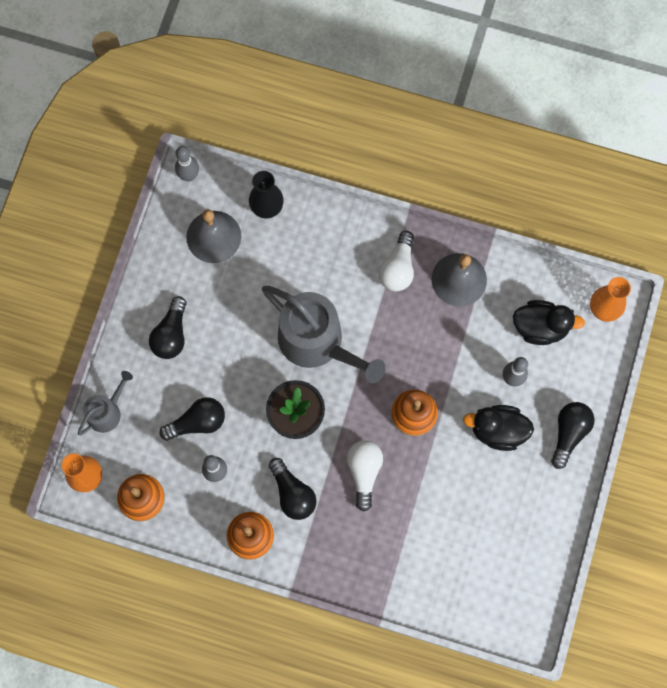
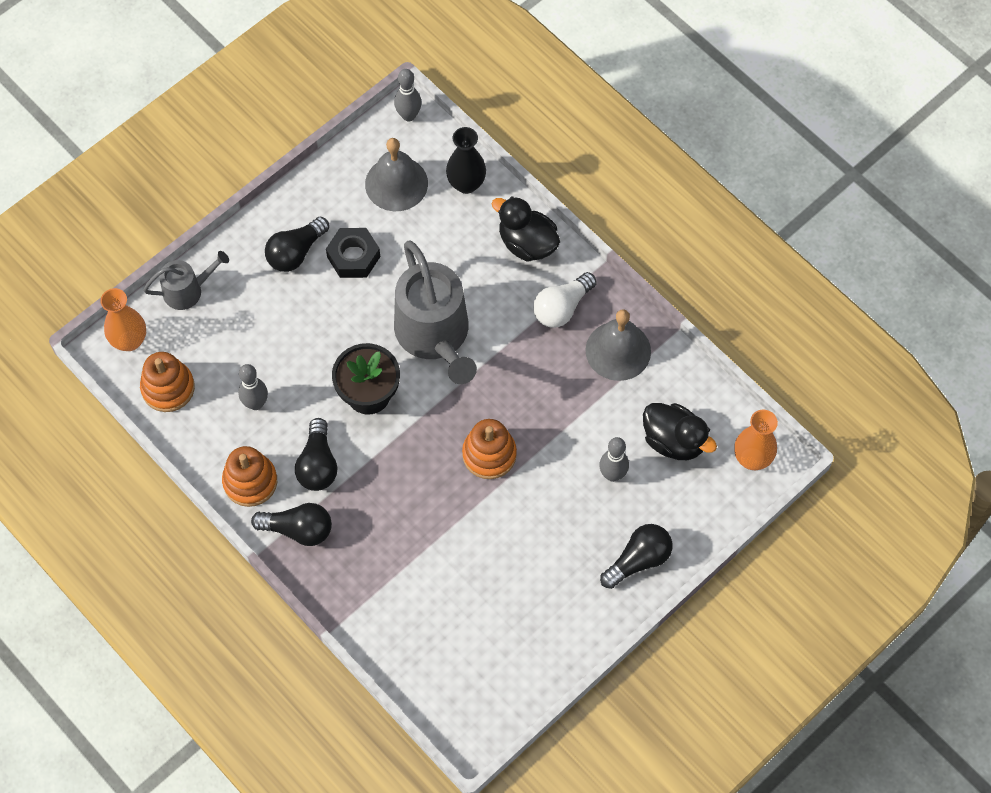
camera: 30 degrees right, 10 degrees down
(197, 422) = (268, 347): black light bulb -> black light bulb (298, 529)
(217, 314) = (353, 257): none -> black nut
(364, 472) = (402, 483): white light bulb -> none
(497, 430) = (565, 517): black duck -> black duck (527, 243)

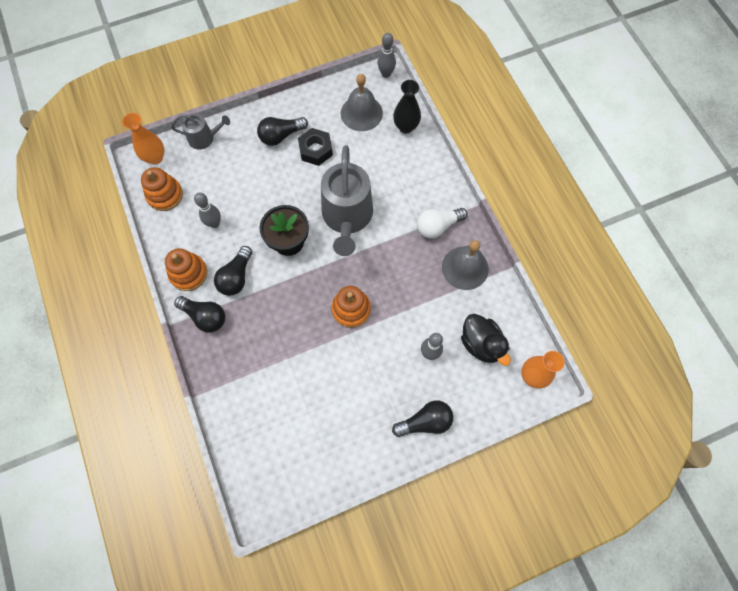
camera: 20 degrees right, 5 degrees up
(527, 243) = (430, 177): black duck -> none

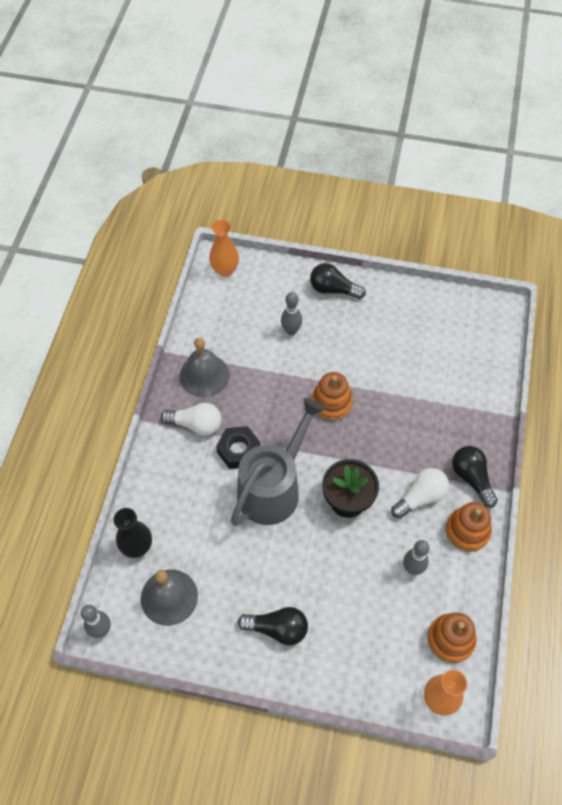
camera: 145 degrees left, 10 degrees down
(204, 138) = (367, 687): grey watering can -> none
(236, 277) = (420, 497): black light bulb -> white light bulb
(316, 150) = (252, 584): black nut -> black nut (238, 450)
(481, 344) = (244, 313): black duck -> none

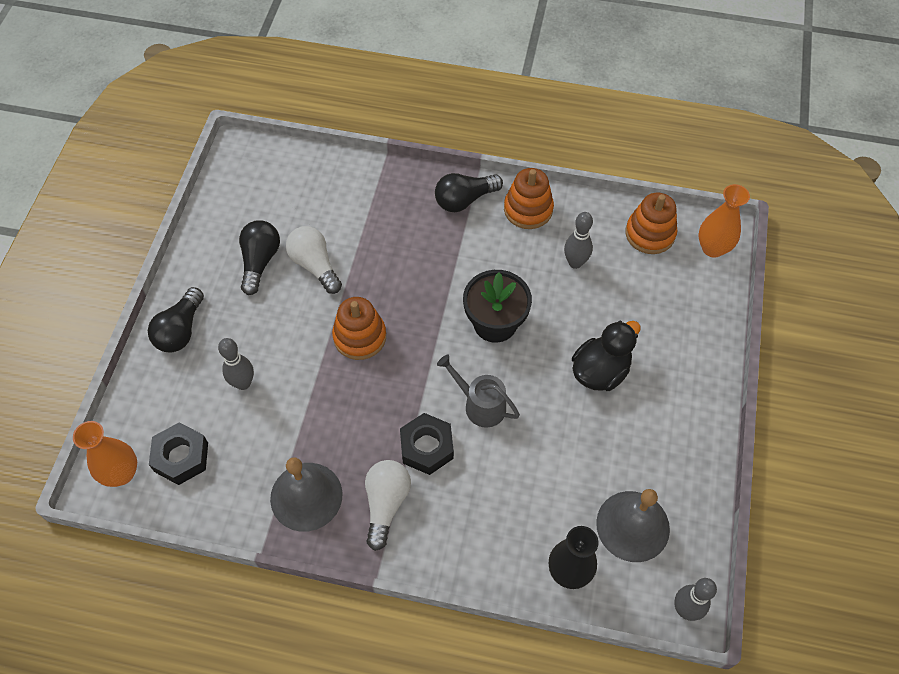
camera: 90 degrees left, 0 degrees up
(235, 301) = (181, 457): none -> black nut
(273, 488) = (480, 405): grey watering can -> grey watering can, size x0.52
(277, 629) = (658, 400): black light bulb -> black light bulb (260, 261)
(304, 582) = (600, 371): none -> black duck
(420, 497) = (489, 249): white light bulb -> white light bulb (315, 265)

